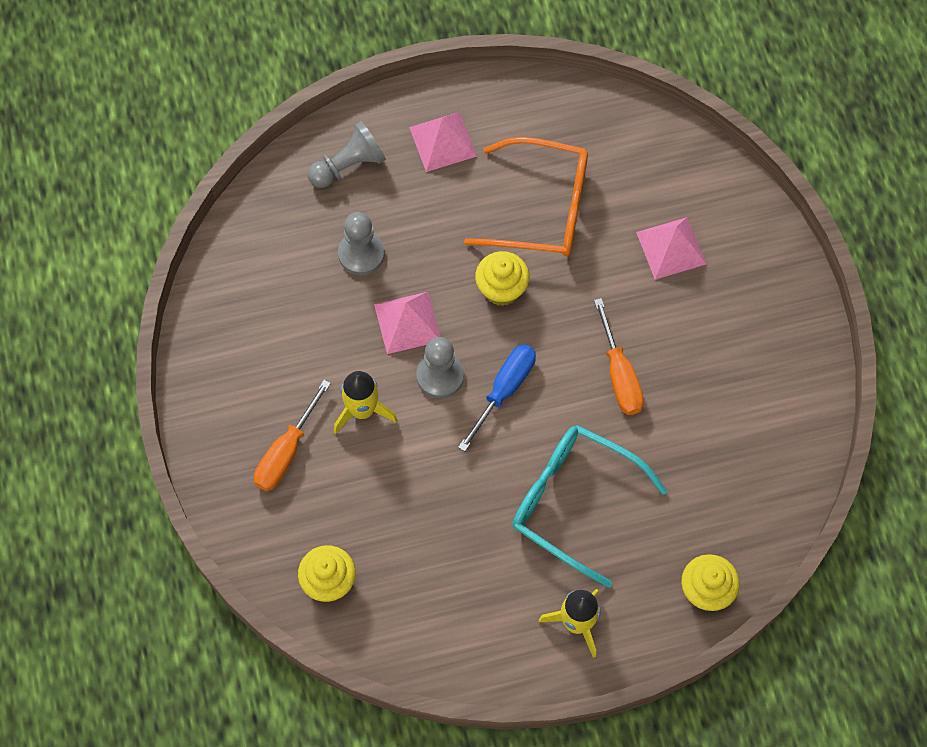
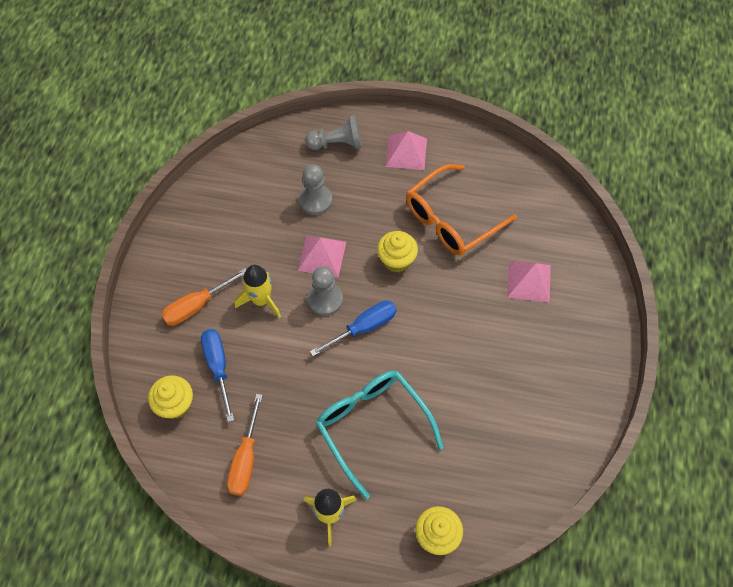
camera: 25 degrees right, 5 degrees down
(355, 515) = (218, 367): none -> blue screwdriver
(542, 208) = (451, 219): orange glasses -> orange glasses turned 105 degrees clockwise
(619, 374) = (450, 351): orange screwdriver -> orange screwdriver (246, 458)

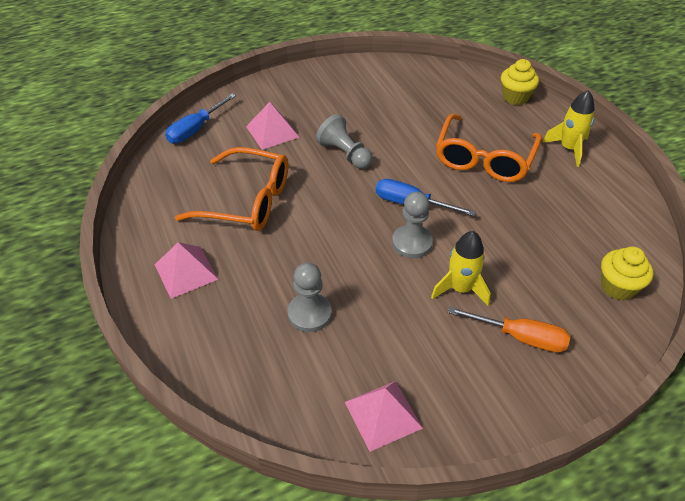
camera: 125 degrees left, 15 degrees down
(218, 367) = (553, 279): blue screwdriver -> blue screwdriver (196, 129)
(246, 458) = (594, 214): orange screwdriver -> none
(322, 256) = (369, 270): pink pyramid -> pink pyramid (383, 415)
(337, 143) = (215, 339): grey pawn -> grey pawn (345, 154)
(372, 426) = (484, 159): turquoise glasses -> orange glasses
(396, 260) = (325, 216): yellow cupcake -> none

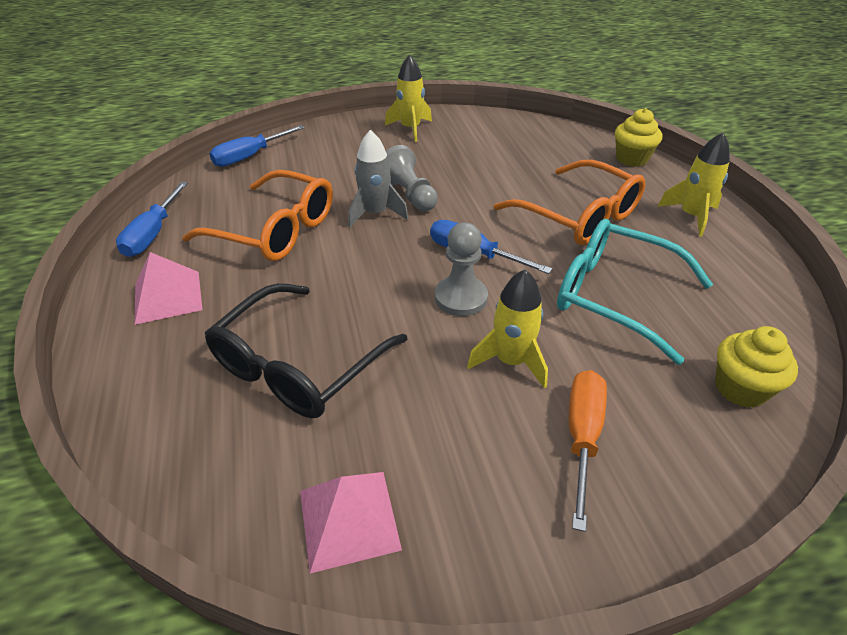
camera: 10 degrees right, 5 degrees down
(146, 216) = (153, 233): none -> blue screwdriver
(272, 132) = (333, 166): pink pyramid -> none
(309, 314) = (298, 365): grey pawn -> black glasses
(323, 175) = (375, 213): none -> grey rocket
(325, 84) = (410, 129): none -> yellow rocket
(484, 159) = (579, 216): orange glasses -> orange glasses turned 75 degrees counterclockwise
(520, 337) = (582, 437): orange screwdriver -> orange screwdriver turned 105 degrees counterclockwise
(523, 226) = (615, 296): none -> turquoise glasses

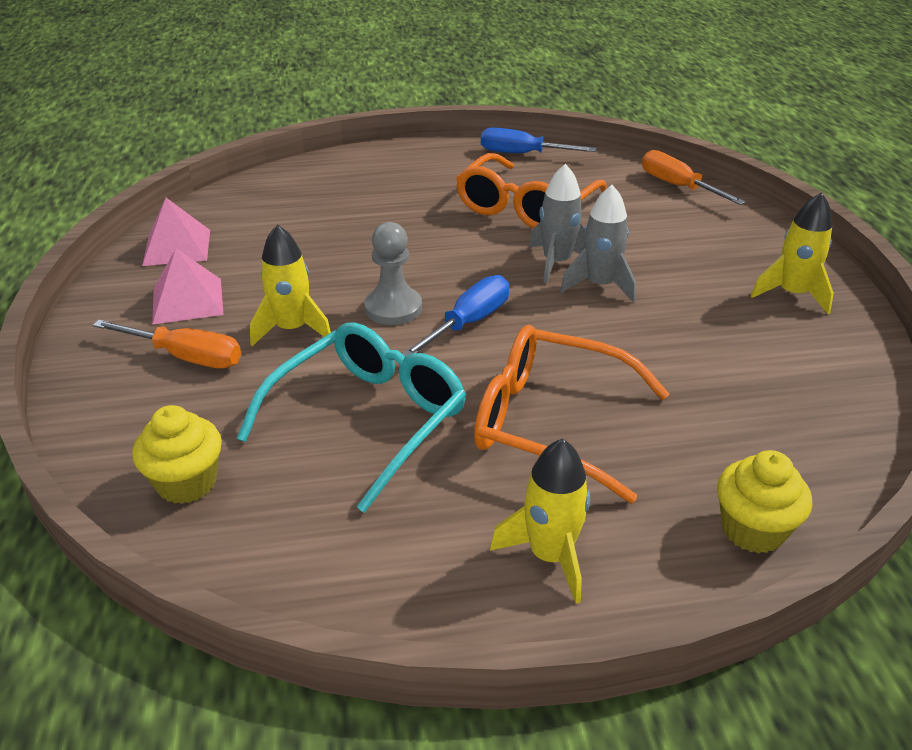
camera: 95 degrees right, 5 degrees down
(168, 296) = (430, 169): pink pyramid -> pink pyramid (188, 300)
(250, 156) = (678, 186): blue screwdriver -> orange screwdriver
(298, 365) = (329, 225): black glasses -> none
(409, 195) = (599, 285): grey pawn -> grey rocket
(579, 216) = (550, 422): orange glasses -> orange glasses turned 60 degrees clockwise

